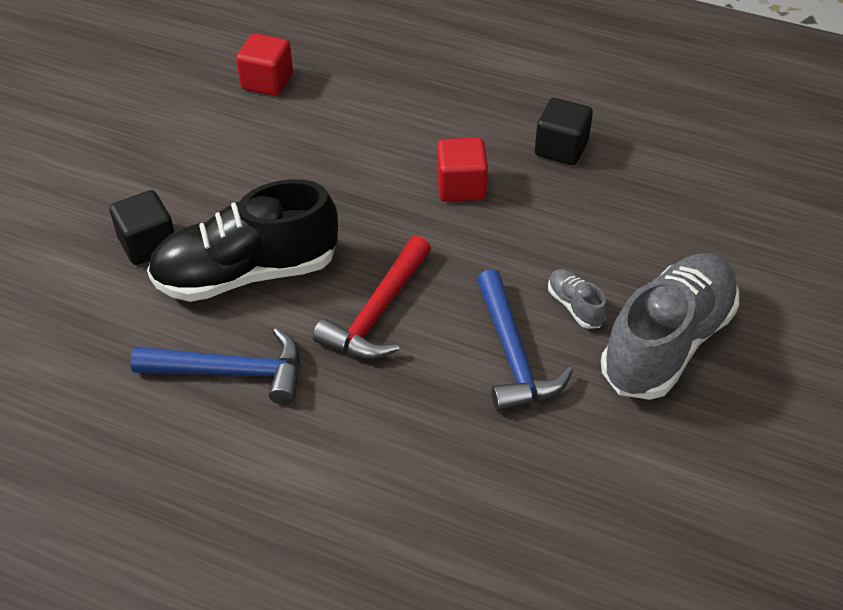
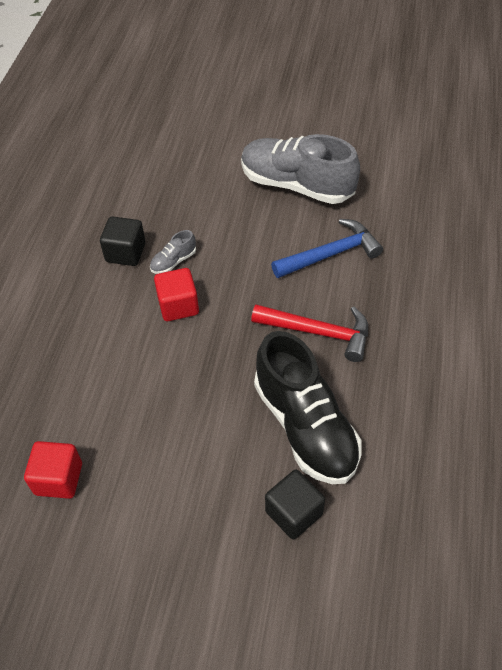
camera: 100 degrees left, 5 degrees up
(231, 372) = (402, 409): blue hammer -> none
(575, 306) = (280, 229): grey shoe -> grey shoe (173, 261)

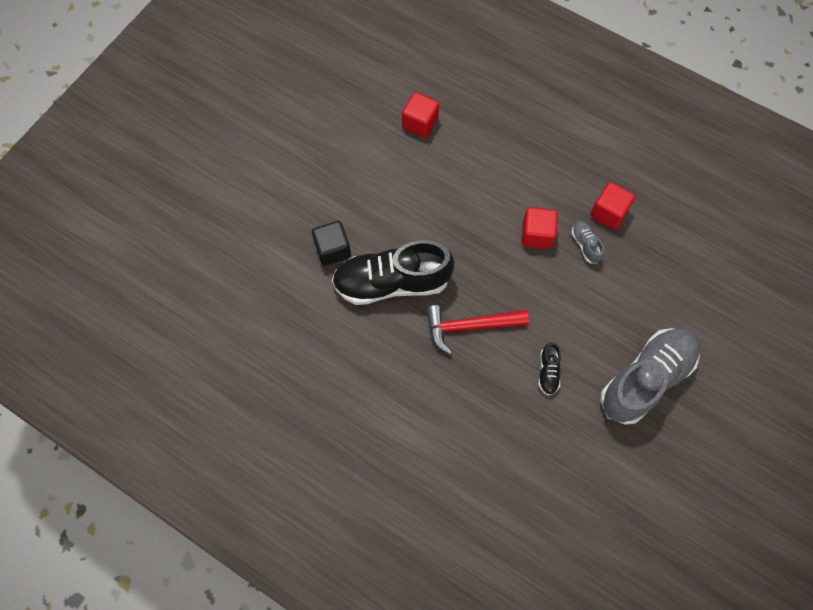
camera: 110 degrees right, 15 degrees up
(125, 253) = (608, 212): black cube -> red cube
(318, 332) = (469, 326): red hammer -> red hammer turned 45 degrees clockwise
(330, 254) = (548, 372): blue hammer -> black shoe

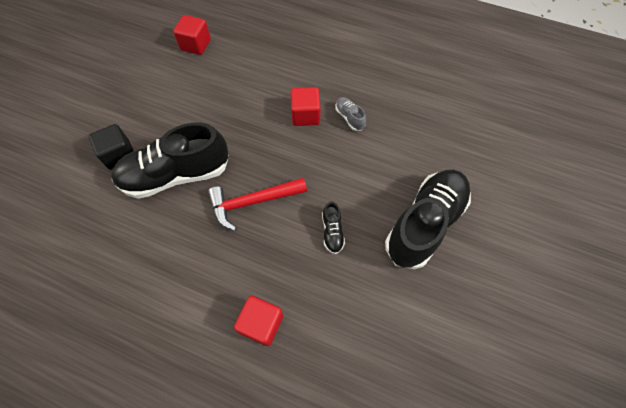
camera: 10 degrees left, 5 degrees down
(608, 212) = (365, 90): red cube -> red cube (261, 323)
(645, 379) = (424, 224): grey shoe -> black shoe

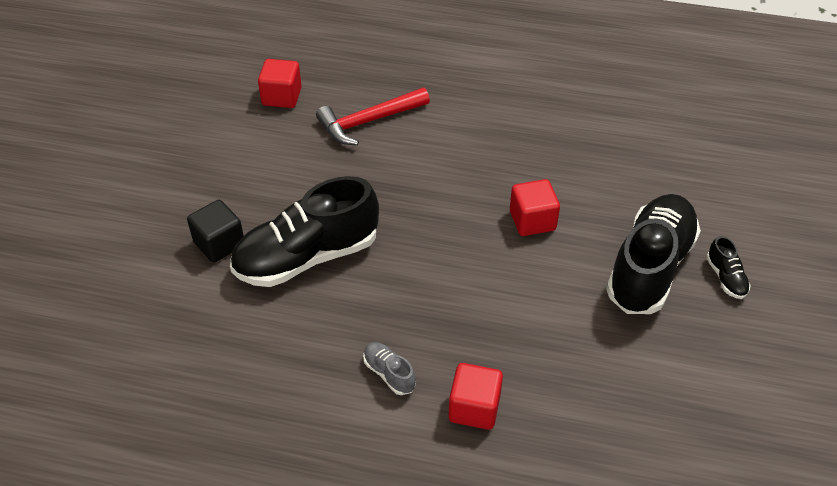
camera: 10 degrees left, 15 degrees down
(253, 202) = (420, 274): red hammer -> red hammer (369, 121)
(305, 115) = (460, 164): red cube -> red cube (532, 221)
(332, 232) = (535, 293): black shoe -> black shoe (725, 278)
(349, 118) = (519, 159): grey shoe -> grey shoe (389, 373)

